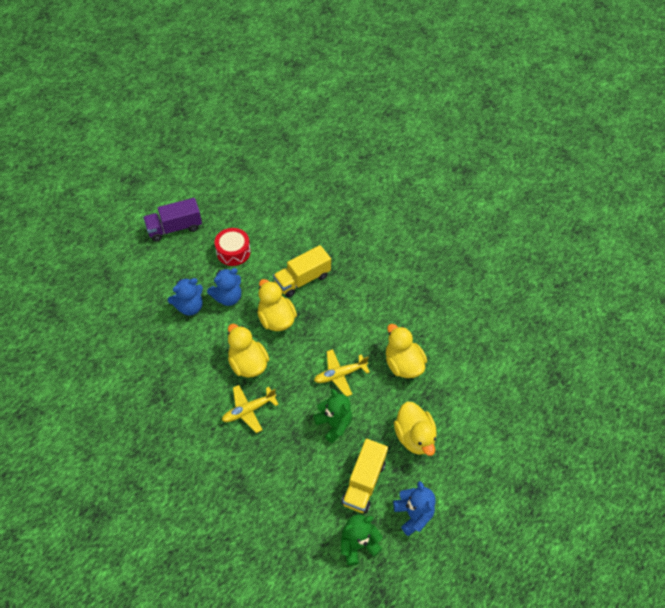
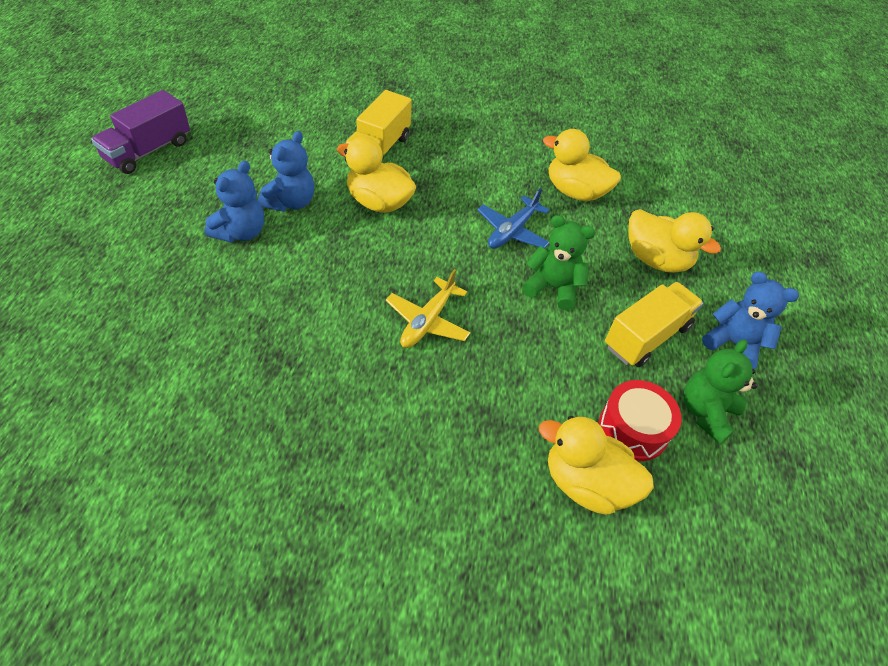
camera: 35 degrees left, 5 degrees down
(233, 252) = (259, 150): red drum -> red drum (633, 429)
(248, 363) = (381, 266): yellow duck -> yellow duck (586, 483)
(340, 375) = (512, 231): yellow plane -> blue plane
(363, 482) = (646, 336): yellow truck -> yellow truck turned 120 degrees counterclockwise

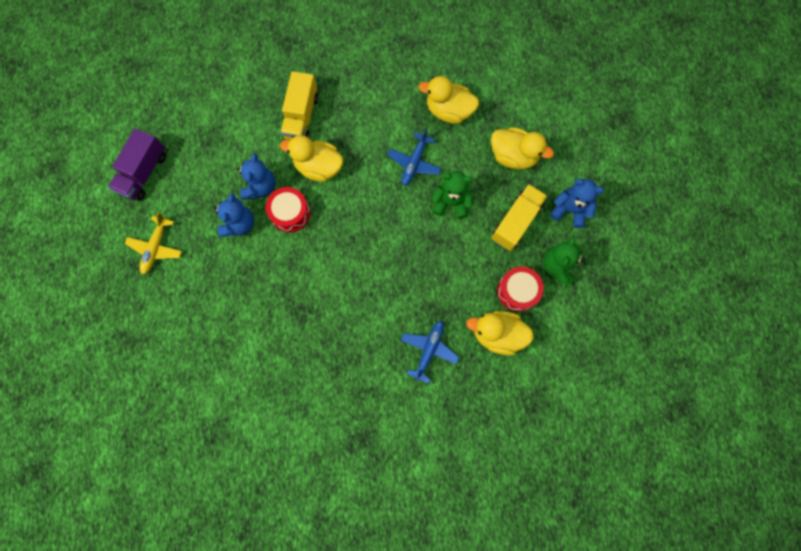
camera: 10 degrees left, 25 degrees up
(317, 239) = (290, 213): none -> red drum
(427, 321) = (381, 255): yellow plane -> yellow plane (156, 248)
(461, 474) = (429, 350): none -> blue plane

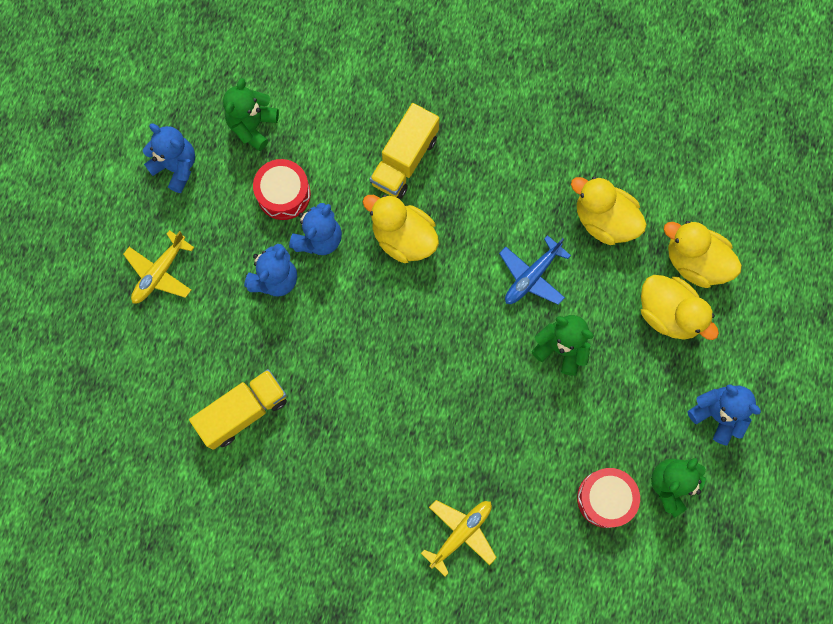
camera: 20 degrees right, 0 degrees up
(144, 173) = (176, 167): purple truck -> blue teddy bear
(189, 128) = (253, 126): none -> green teddy bear
(290, 213) = (345, 287): red drum -> red drum (283, 194)
(429, 350) = (461, 533): blue plane -> yellow plane
(497, 334) = (557, 545): yellow duck -> yellow duck (695, 262)
(516, 222) = (638, 405): yellow truck -> yellow truck (243, 412)

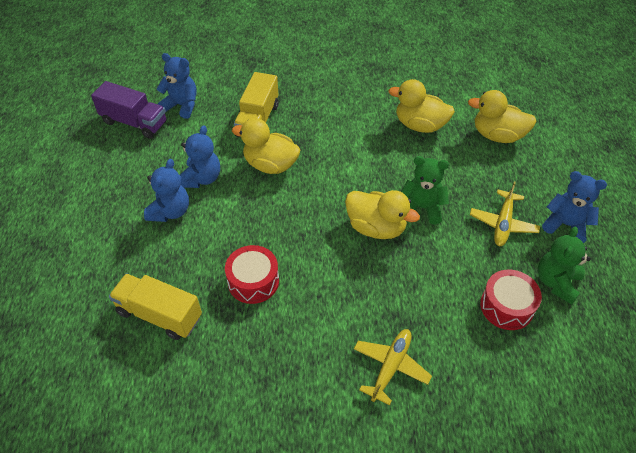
camera: 15 degrees left, 25 degrees down
(160, 273) = (68, 228): yellow plane -> yellow plane (503, 224)
(176, 167) = (75, 157): blue teddy bear -> blue teddy bear (182, 105)
(243, 412) = (159, 315): yellow truck -> yellow truck turned 105 degrees counterclockwise
(253, 126) = (134, 122): green teddy bear -> purple truck
(283, 194) = (167, 157): red drum -> red drum (253, 281)
(531, 276) = (379, 168): blue plane -> none
(668, 313) = (494, 169): yellow duck -> yellow duck (376, 227)

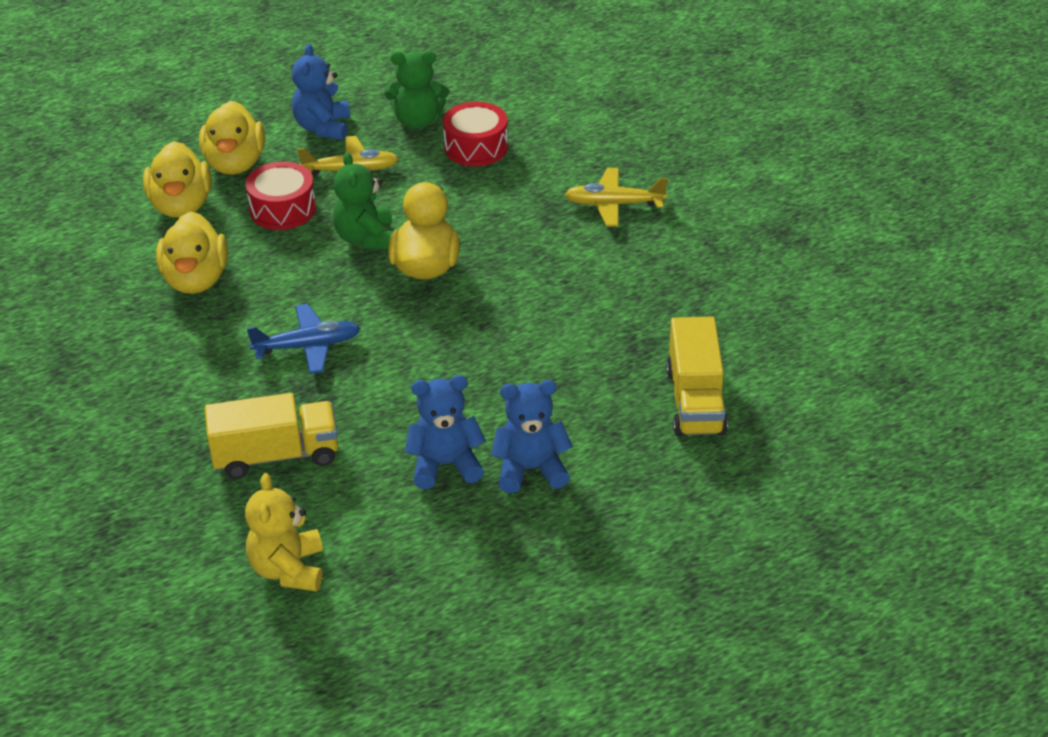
camera: 115 degrees left, 10 degrees down
(134, 122) = (368, 613): purple truck -> none
(182, 105) = (288, 569): blue teddy bear -> yellow teddy bear
(253, 281) = (585, 341): red drum -> red drum (283, 209)
(270, 165) = (371, 402): yellow duck -> yellow duck (235, 163)
(333, 153) = (308, 346): none -> blue plane

